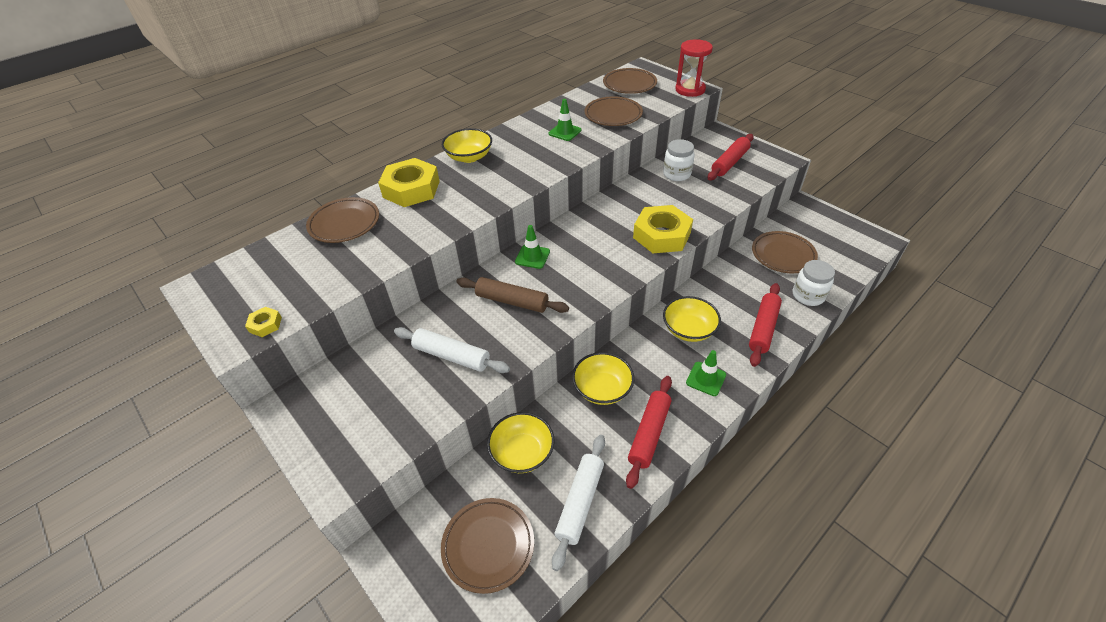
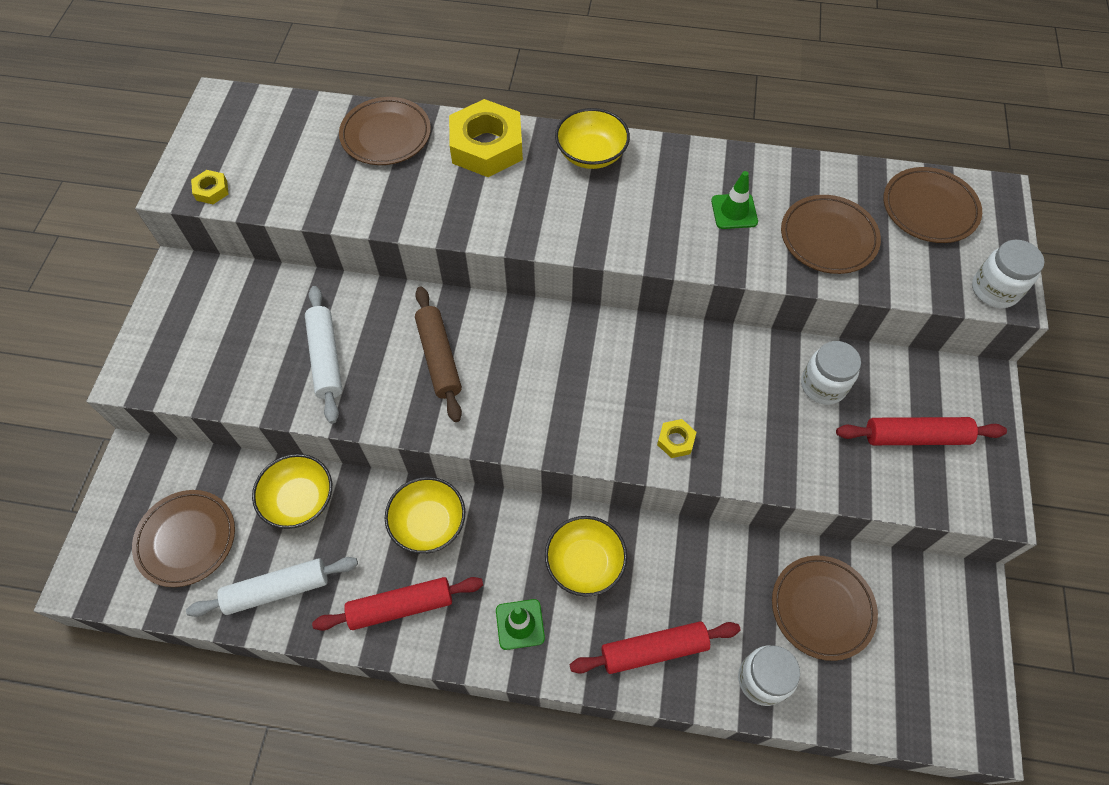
camera: 50 degrees right, 15 degrees up
(532, 257) = (523, 329): green traffic cone -> none
(662, 235) = (676, 441): yellow nut -> yellow nut, size x0.44
(690, 90) = (994, 290): red hourglass -> white jar

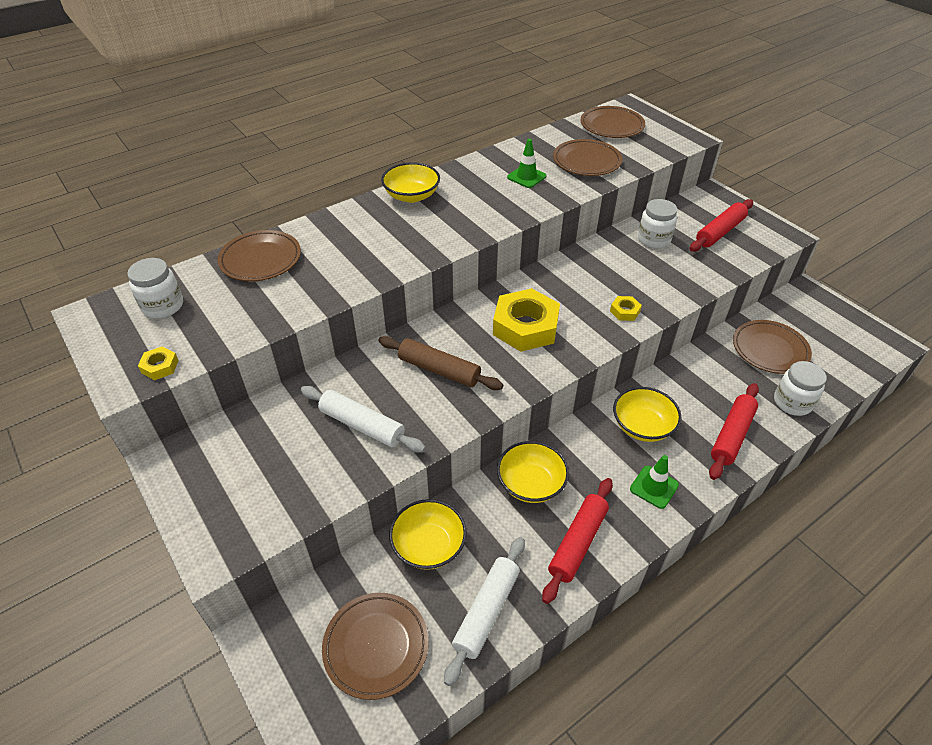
camera: 45 degrees left, 15 degrees down
(487, 146) = (341, 227): yellow nut -> yellow nut (525, 327)
(994, 290) = (683, 139): white jar -> white jar (163, 306)

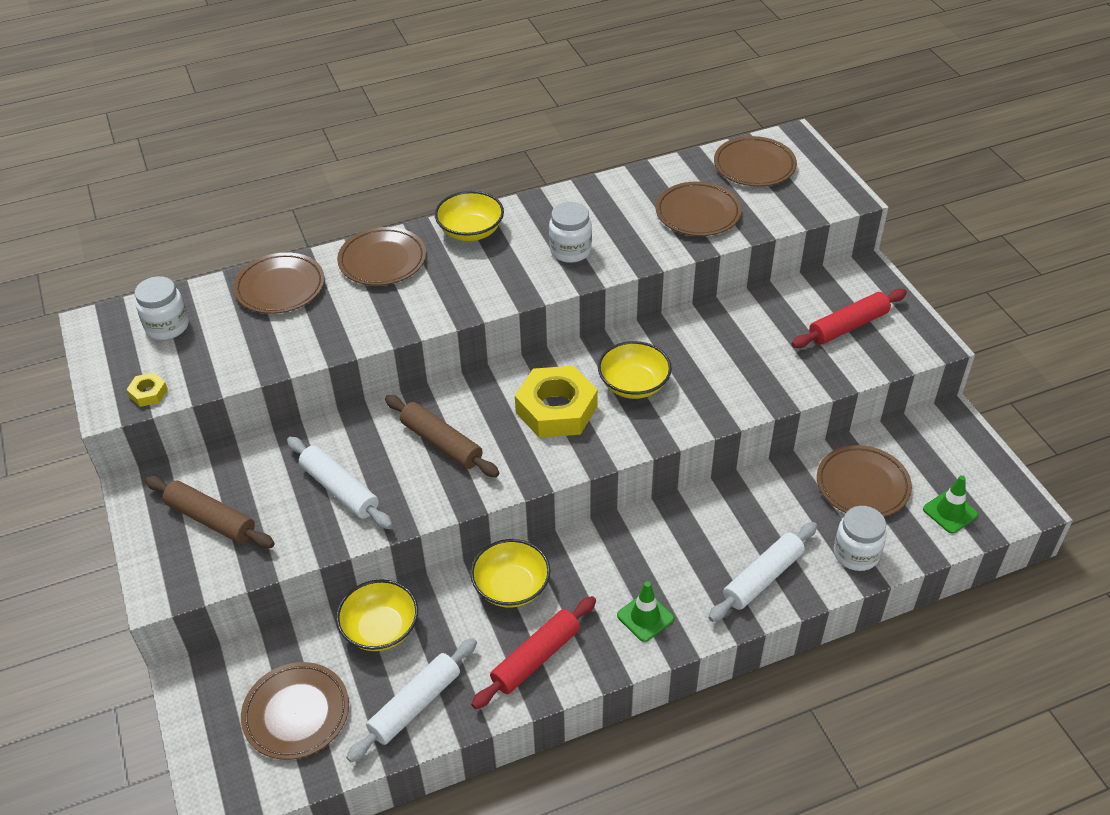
camera: 15 degrees right, 0 degrees up
(247, 475) = (211, 519): none -> brown rolling pin
(345, 227) = (382, 261): none -> brown plate
(526, 177) = (615, 224): green traffic cone -> green traffic cone (950, 512)
(625, 311) = (679, 410): yellow nut -> none
(642, 426) = (663, 548): yellow bowl -> yellow bowl (633, 384)
(654, 239) = (759, 323): white jar -> white jar (570, 251)
(732, 435) = (763, 578): red rolling pin -> white rolling pin

